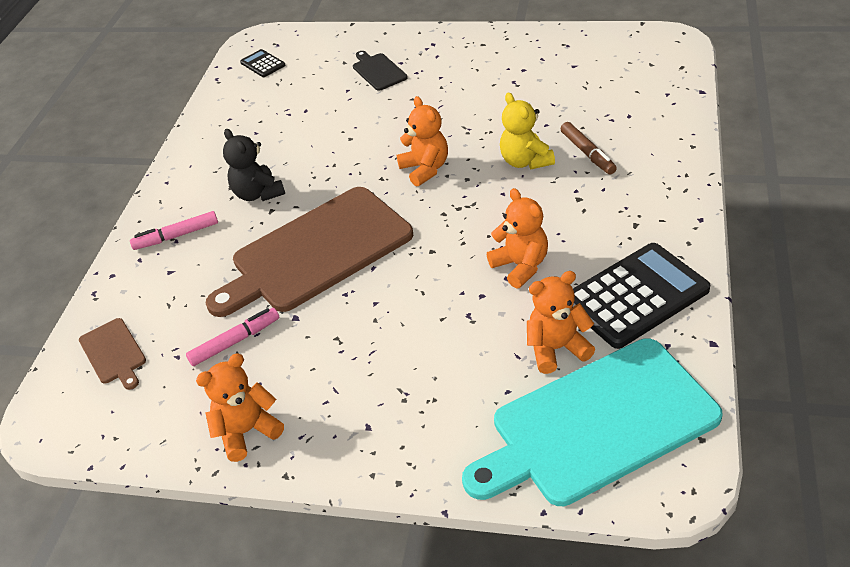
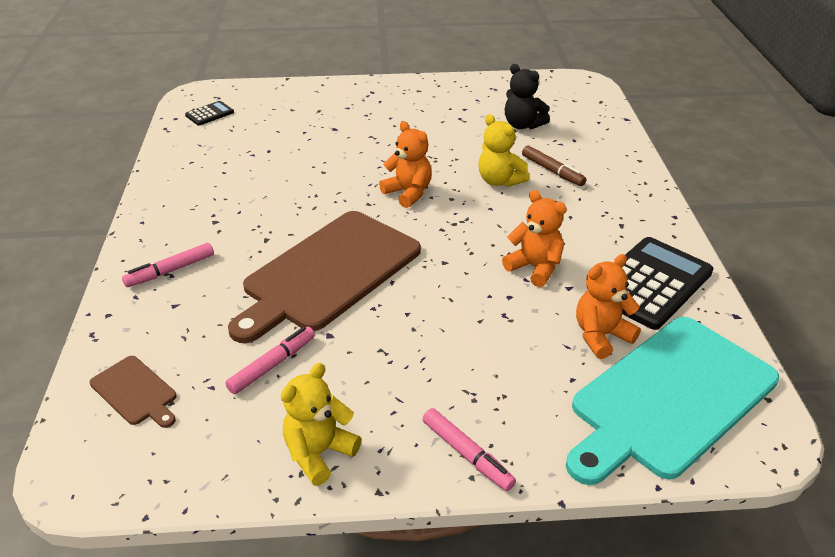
camera: 20 degrees left, 5 degrees down
(247, 432) = (319, 453): orange teddy bear -> yellow teddy bear
(258, 194) = (246, 225): black teddy bear -> black teddy bear (522, 125)
(263, 64) = (209, 114): black calculator -> black calculator turned 105 degrees clockwise
(376, 452) = (467, 454): none -> pink marker
(378, 71) = (328, 115): black cutting board -> none

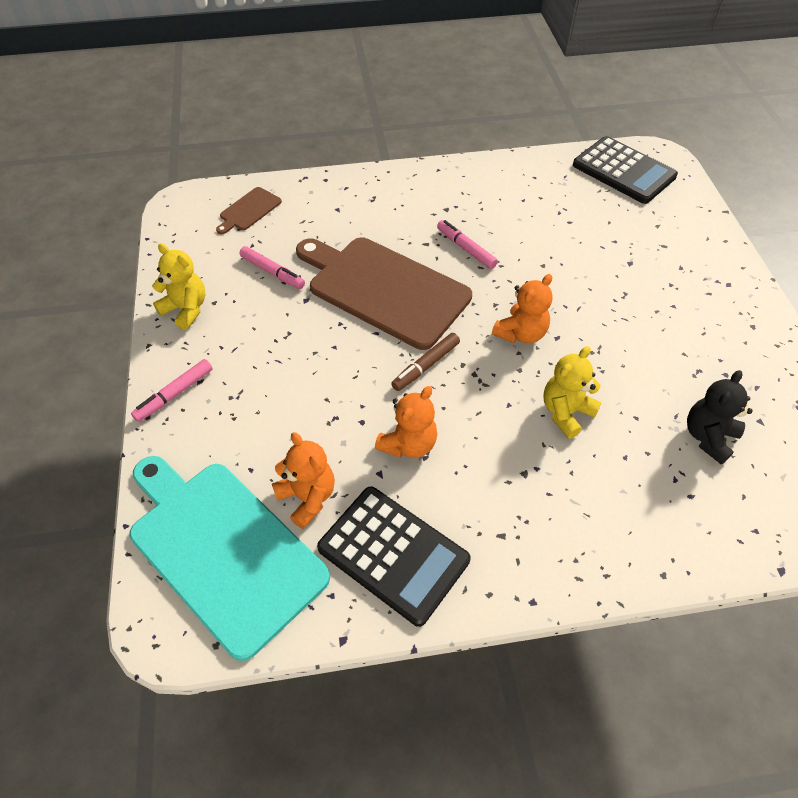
camera: 85 degrees right, 15 degrees up
(170, 271) = (377, 198): pink marker -> pink marker (466, 249)
(209, 114) = (623, 171): black calculator -> black calculator, size x2.13
(552, 171) = (603, 467): brown marker -> brown marker (426, 366)

